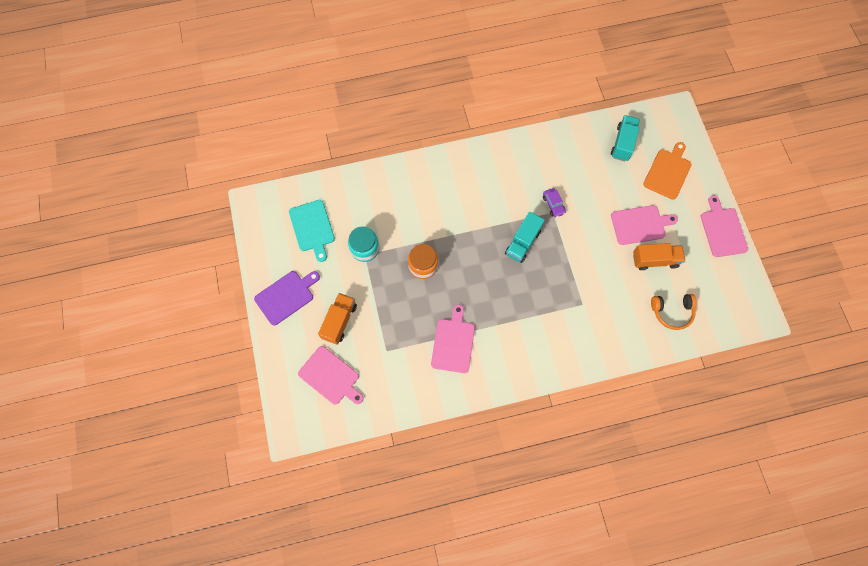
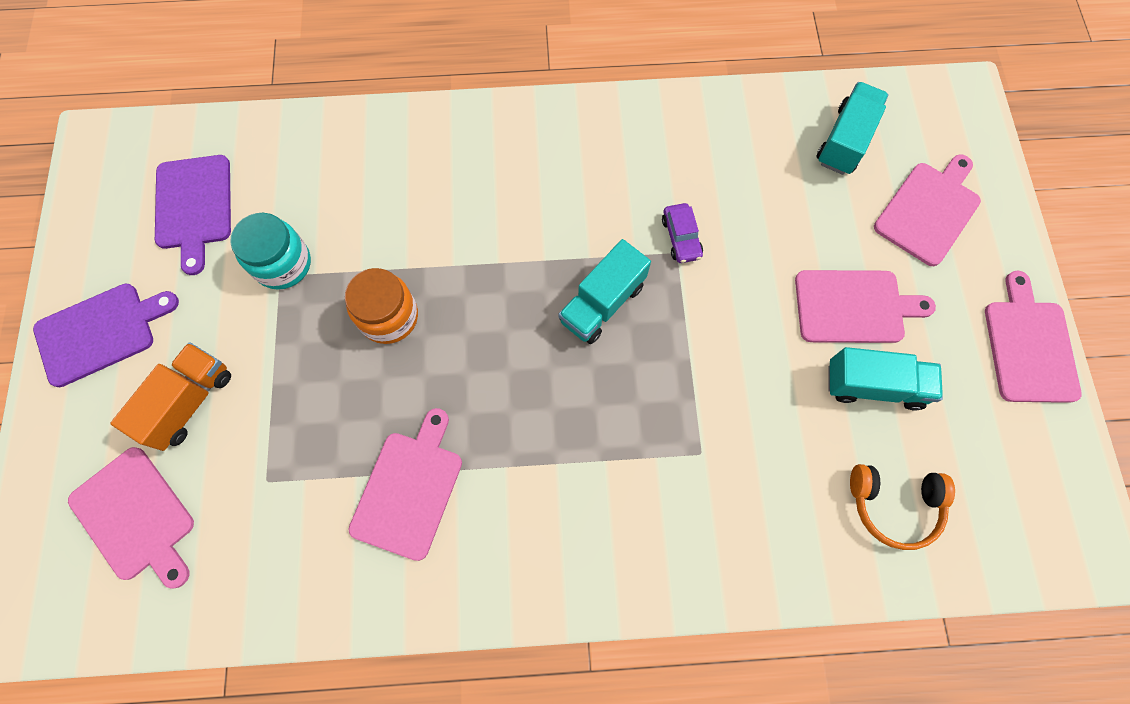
camera: 10 degrees right, 0 degrees up
(312, 228) = (194, 206): turquoise cutting board -> purple cutting board
(655, 260) = (873, 385): orange truck -> turquoise truck
(668, 172) = (929, 210): orange cutting board -> pink cutting board

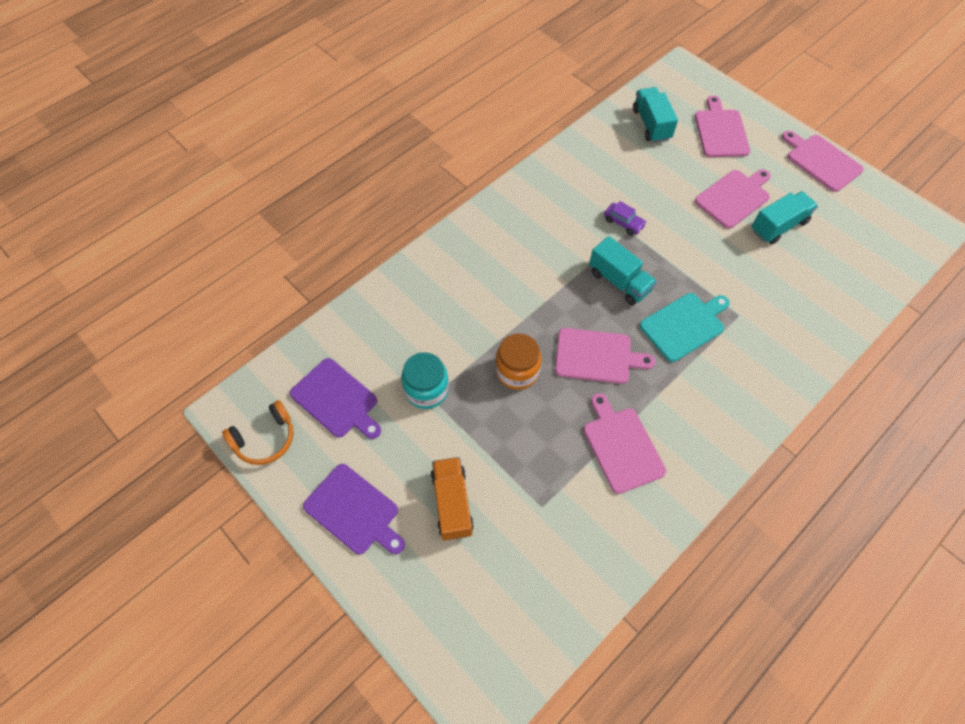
camera: 40 degrees left, 10 degrees down
(100, 332) = (354, 511): purple cutting board -> purple cutting board turned 105 degrees clockwise
(136, 517) = (488, 588): pink cutting board -> pink cutting board (597, 356)
(602, 303) = (619, 281): turquoise truck -> turquoise truck turned 45 degrees counterclockwise
(623, 413) = (684, 325): none -> turquoise cutting board
(893, 505) = (840, 272): orange headphones -> orange headphones (265, 439)

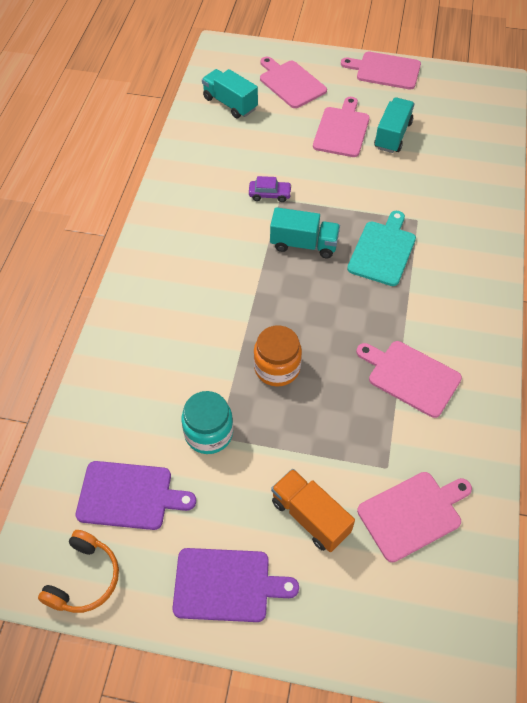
camera: 35 degrees left, 5 degrees down
(597, 356) = (334, 316): pink cutting board -> pink cutting board (412, 514)

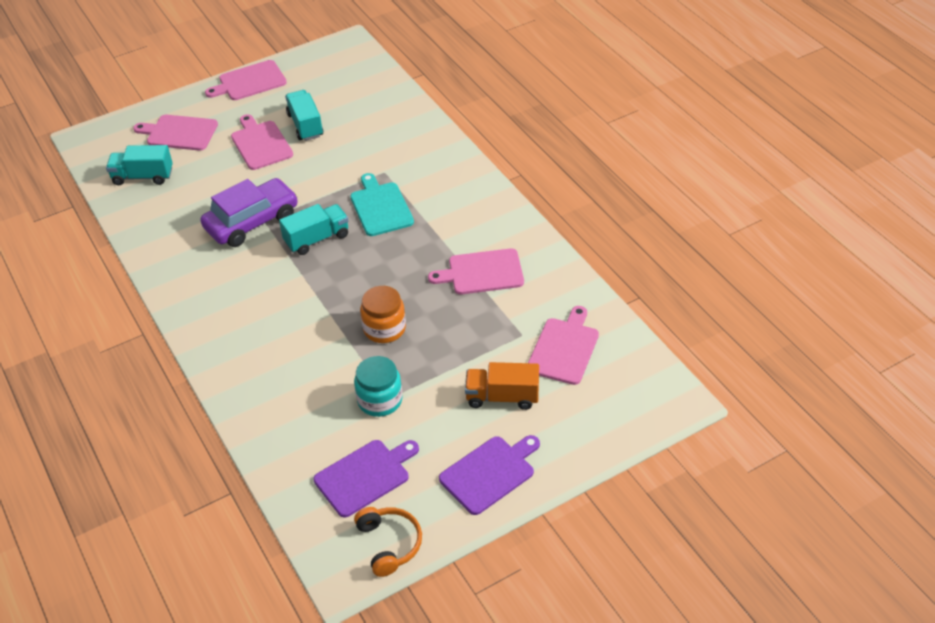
camera: 40 degrees left, 10 degrees down
(270, 194) = (252, 222): purple car -> purple car, size x2.25

